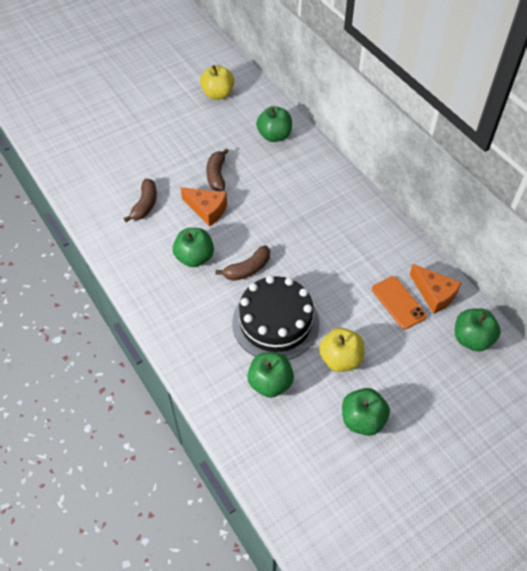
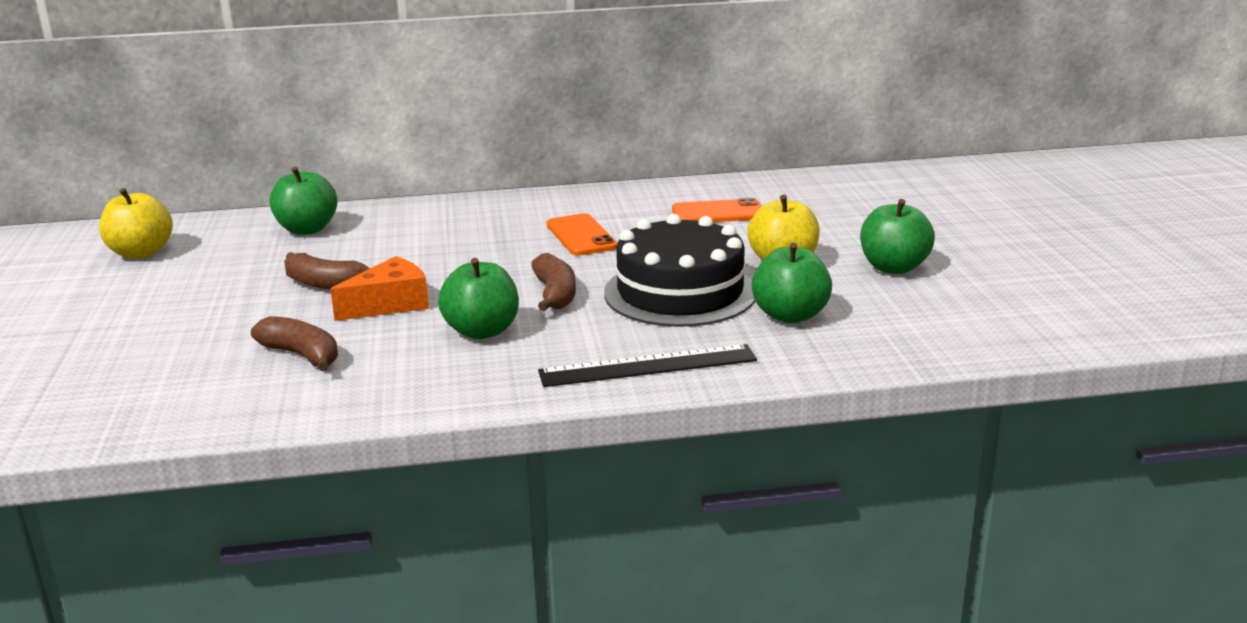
camera: 65 degrees left, 30 degrees down
(186, 338) = (648, 366): none -> black ruler
(327, 250) = (581, 236): none -> orange phone
(434, 294) = (723, 192): orange cheese -> none
(472, 339) = (809, 188): green apple -> none

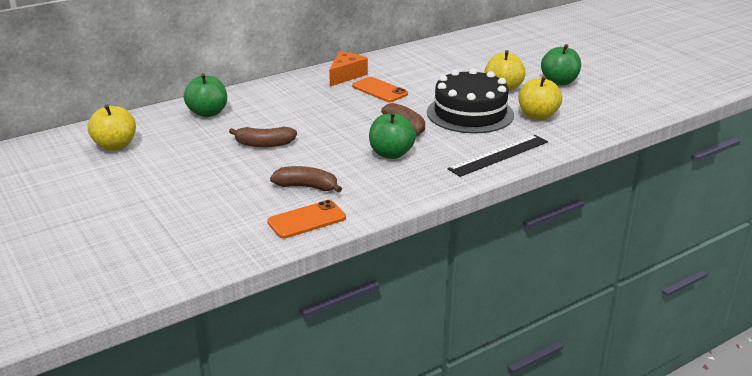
camera: 25 degrees left, 5 degrees up
(390, 304) = (320, 148): orange cheese -> orange cheese (346, 75)
(718, 213) = (438, 65): orange phone -> orange phone (306, 220)
(790, 315) = (537, 116): green apple -> yellow apple

